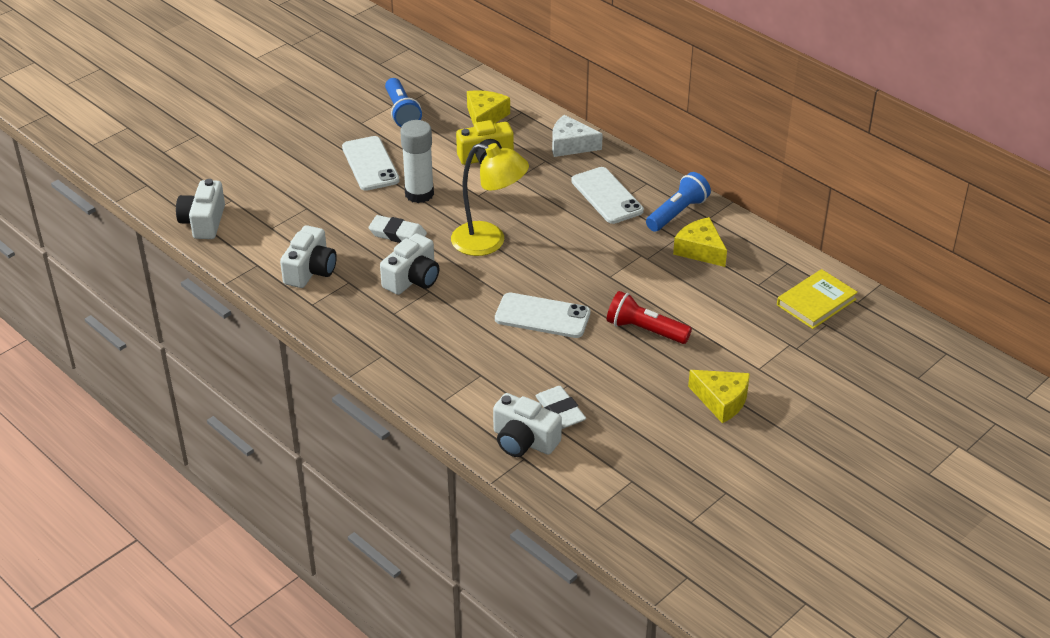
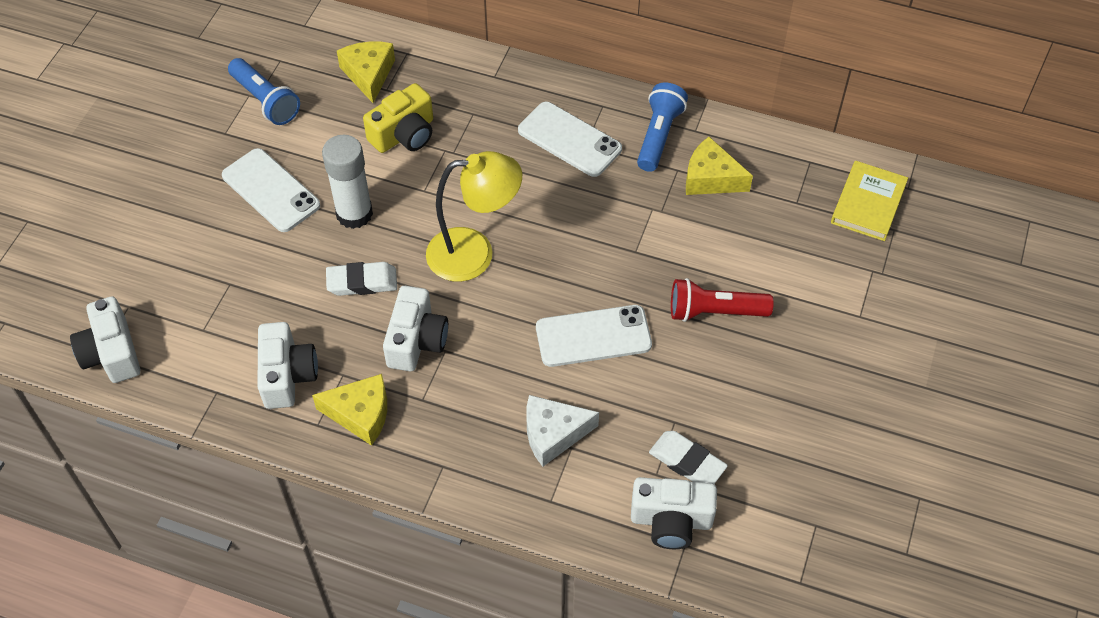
camera: 25 degrees left, 15 degrees up
(570, 145) = (489, 81): white cheese -> white cheese (553, 434)
(721, 401) = (847, 376): yellow cheese -> yellow cheese (360, 414)

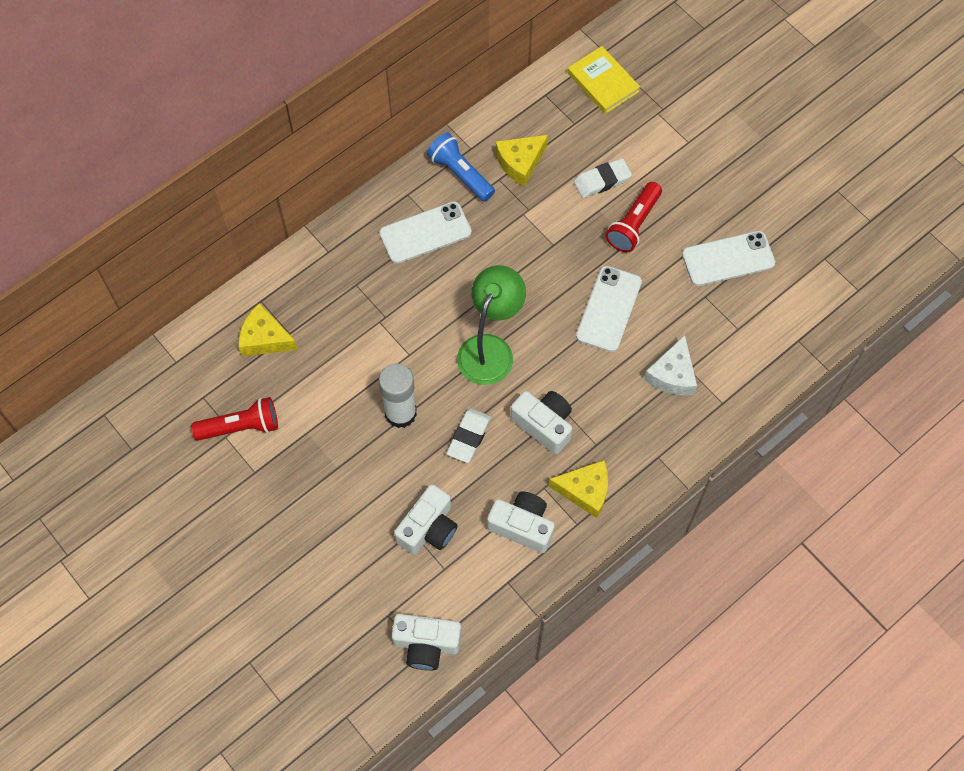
camera: 60 degrees left, 10 degrees up
(266, 101) = (241, 427): blue flashlight -> red flashlight
(271, 190) = (338, 463): white phone -> white phone (728, 259)
(360, 414) = (585, 491): yellow cheese -> yellow cheese turned 60 degrees clockwise
(404, 134) = (345, 342): yellow camera -> none
(474, 253) = (490, 349): yellow lamp -> green lamp
(671, 520) = (776, 338): white camera -> white camera (428, 528)
(687, 462) = (739, 305): white eraser -> white eraser (602, 180)

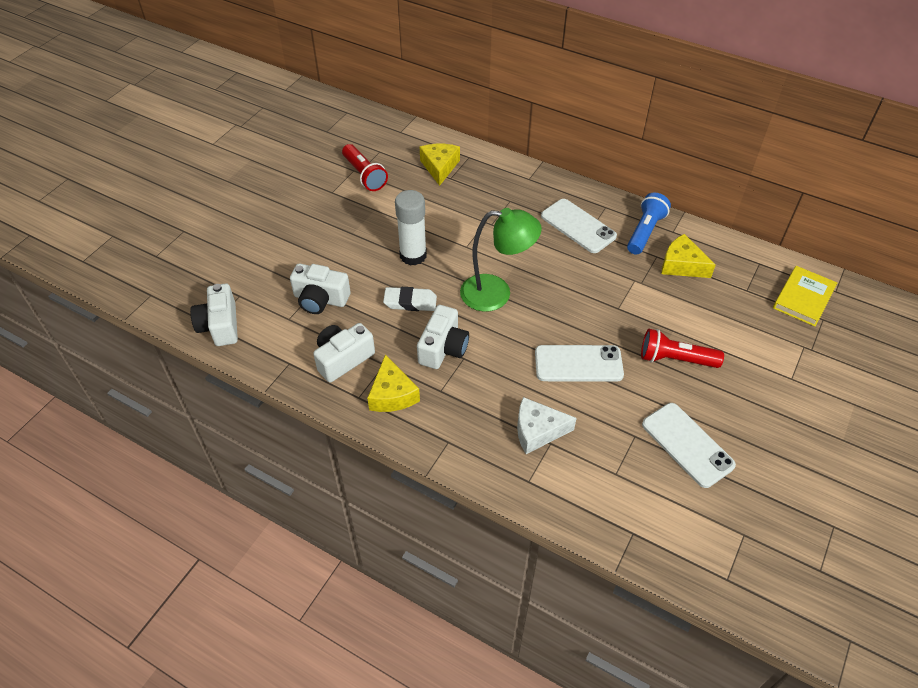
camera: 70 degrees right, 15 degrees down
(522, 526) = (343, 359): white camera -> white camera turned 135 degrees counterclockwise
(602, 180) = (704, 324): white eraser -> none

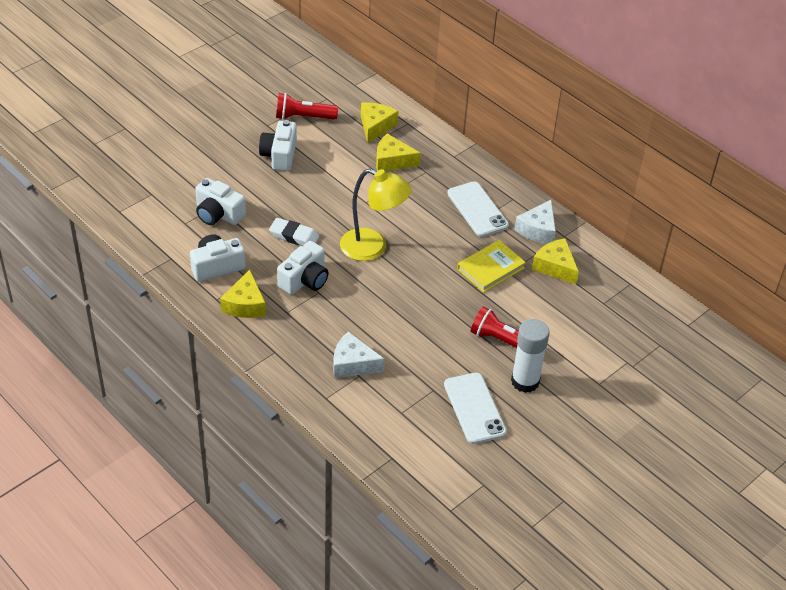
camera: 15 degrees right, 5 degrees down
(220, 325) = (126, 214): white camera -> white camera (279, 155)
(364, 175) = (303, 117): red flashlight -> red flashlight turned 105 degrees clockwise
(413, 255) = (314, 198): white glue stick -> white glue stick (525, 381)
(472, 198) = (392, 161): none -> yellow cheese
(496, 293) = (373, 248): green lamp -> yellow lamp
(578, 364) = (415, 322): white phone -> none
(645, 231) = (538, 229): blue flashlight -> white cheese
(803, 298) = (652, 323): yellow book -> yellow book (490, 268)

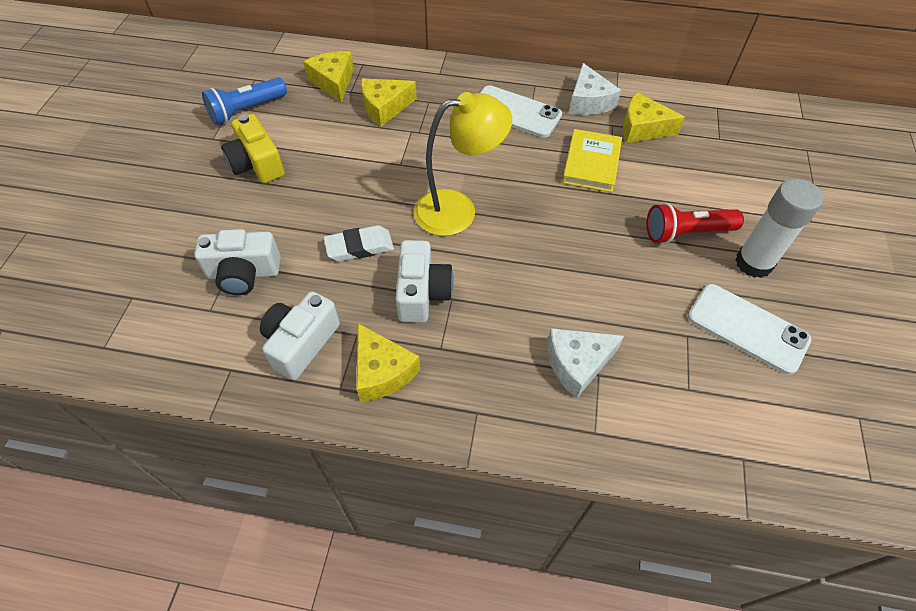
camera: 35 degrees left, 10 degrees up
(279, 155) = (257, 164): white camera -> yellow camera
(303, 117) = (246, 110): red flashlight -> blue flashlight

